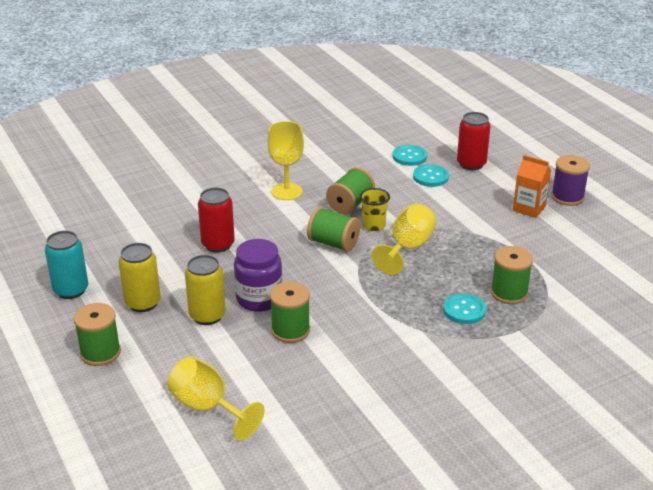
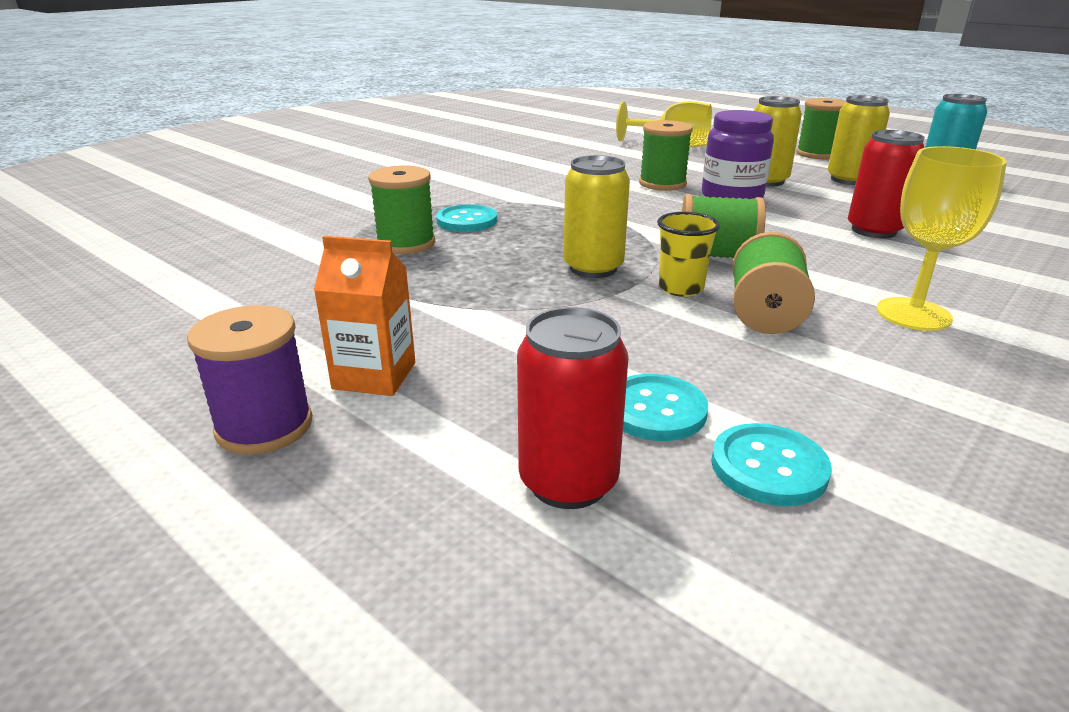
camera: 160 degrees right, 5 degrees down
(407, 248) = (593, 268): yellow goblet -> yellow can

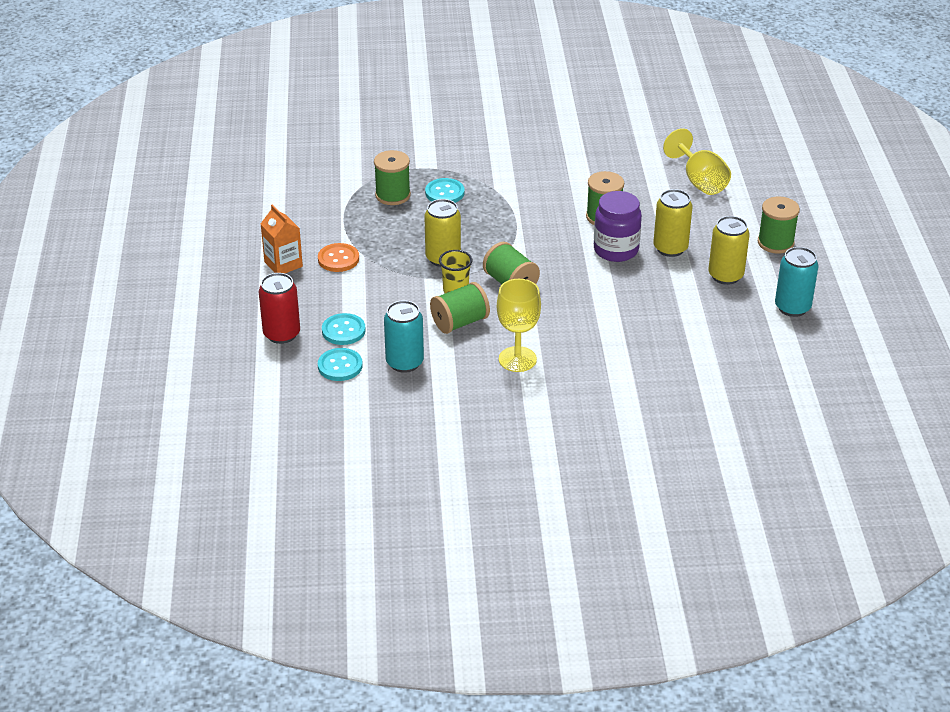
camera: 45 degrees right, 10 degrees up
(264, 426) = (230, 265): purple spool -> none
(457, 328) = (338, 259): none -> orange button
(830, 398) = (404, 362): none -> turquoise can
(874, 230) = (628, 315): red can -> none

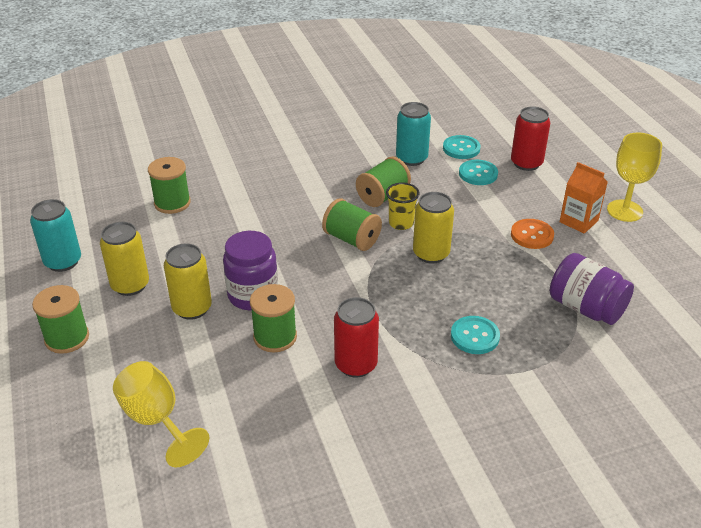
camera: 165 degrees right, 0 degrees up
(341, 197) = (586, 308): none -> purple jar
(393, 195) = (531, 321): green spool -> green spool (172, 203)
(517, 359) = (320, 175): yellow goblet -> yellow goblet (624, 211)
(546, 190) = (356, 365): none -> red can

